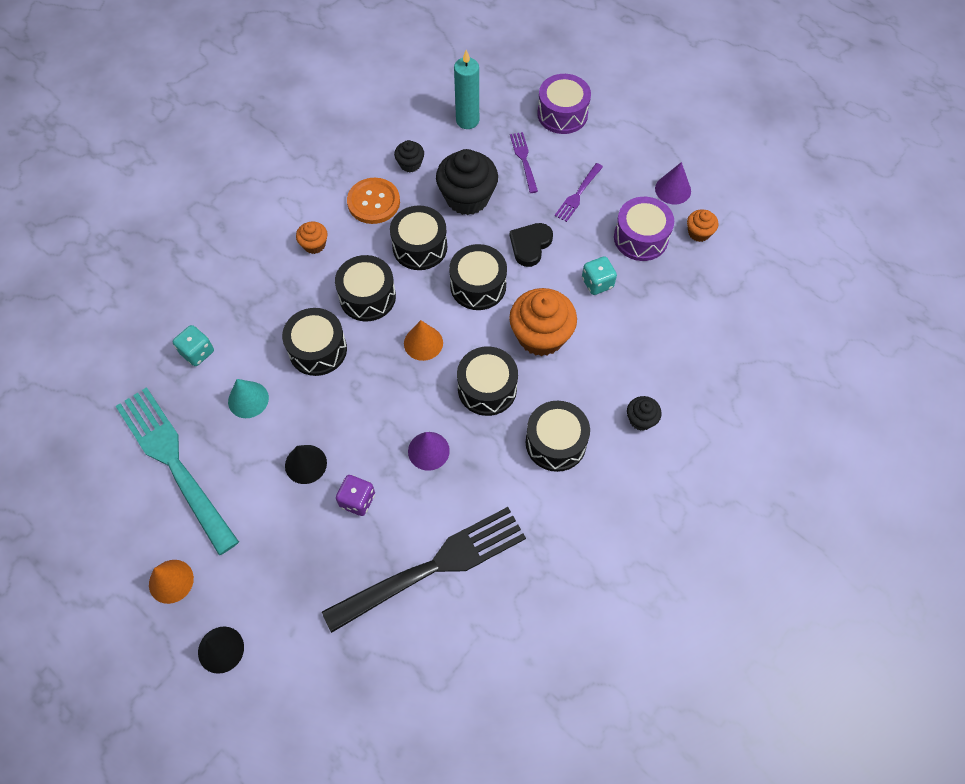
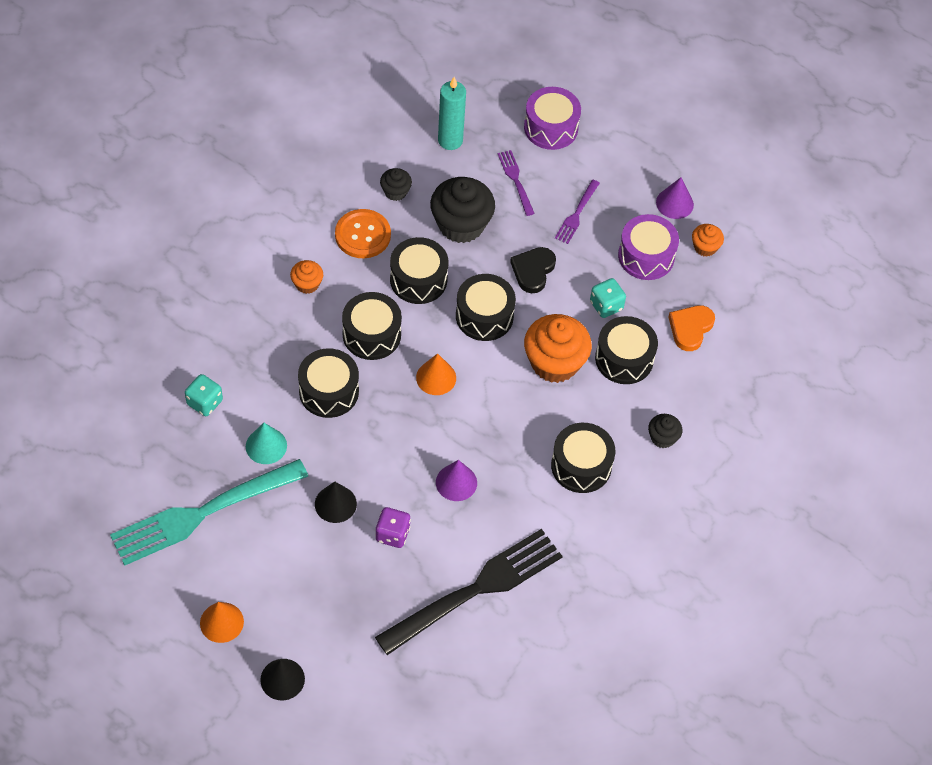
camera: 10 degrees left, 5 degrees down
(174, 464) = (203, 513): turquoise fork -> turquoise fork turned 75 degrees counterclockwise
(487, 388) = (506, 418): black drum -> black drum (624, 359)
(678, 310) = (690, 328): none -> orange heart

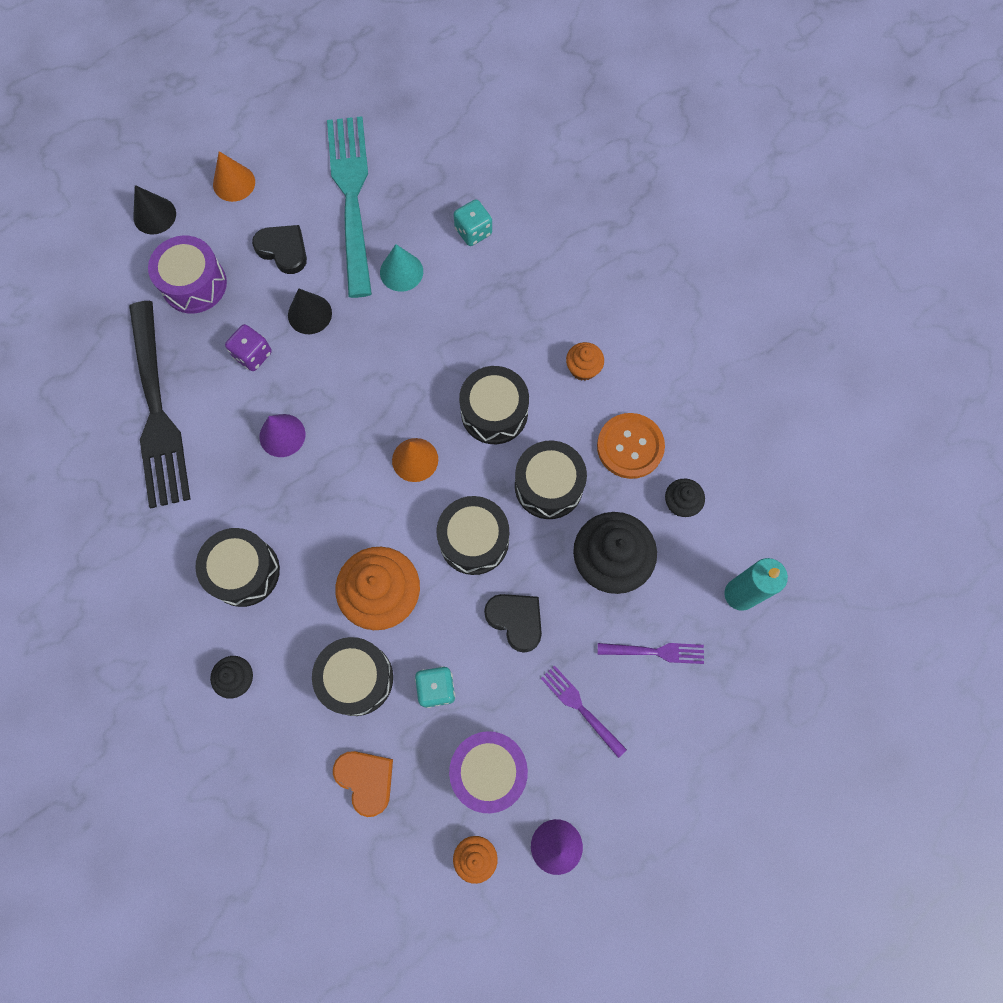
camera: 115 degrees right, 15 degrees up
(279, 550) = (283, 250): none -> black heart
(329, 391) = (440, 348): black drum -> none
(551, 128) = (726, 730): purple drum -> purple drum (194, 284)

